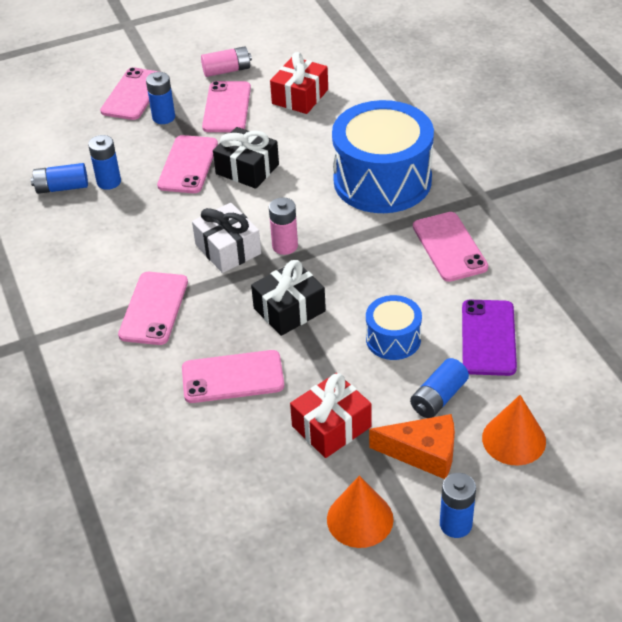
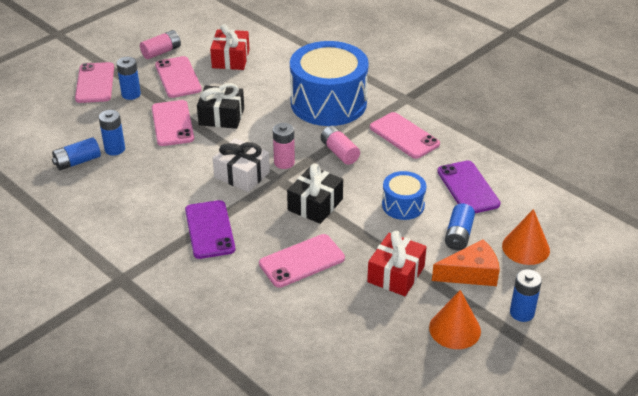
camera: 25 degrees left, 5 degrees down
(153, 308) = (209, 229): pink phone -> purple phone
(357, 249) = (339, 152): none -> pink battery

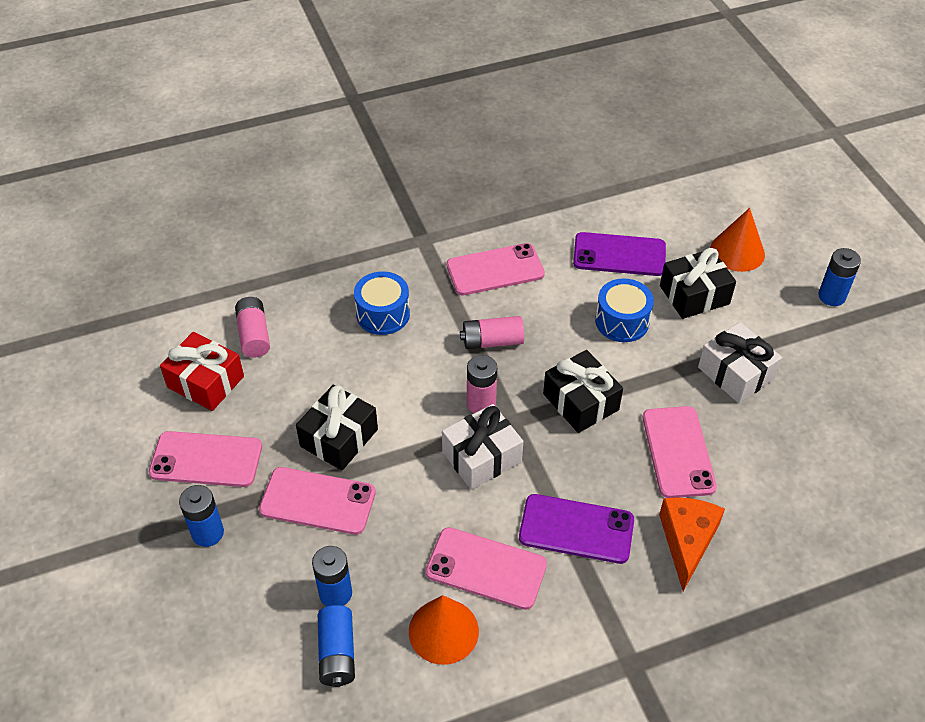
camera: 65 degrees left, 10 degrees up
(95, 83) = (141, 574): pink phone -> pink phone (486, 568)
(161, 52) = (121, 460): pink battery -> pink battery (254, 335)
(328, 103) = (383, 314): blue drum -> blue drum, size x0.49
(396, 274) = (736, 373): red gift -> white gift
(454, 329) = (837, 358): orange cone -> orange cone (443, 631)
(458, 235) = (694, 295): blue battery -> black gift
(471, 273) = (759, 310): orange cheese -> orange cheese (687, 541)

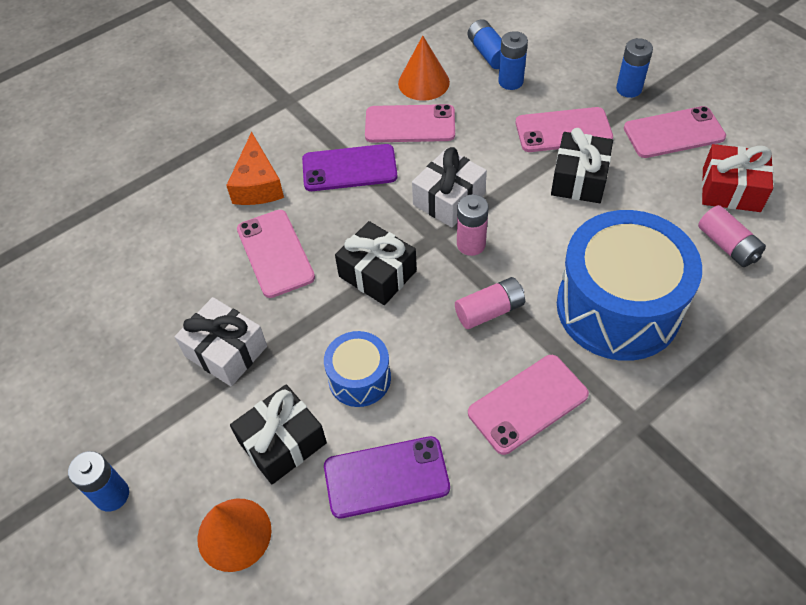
camera: 165 degrees right, 5 degrees up
(383, 314) = (618, 307): blue drum -> blue drum, size x2.03

